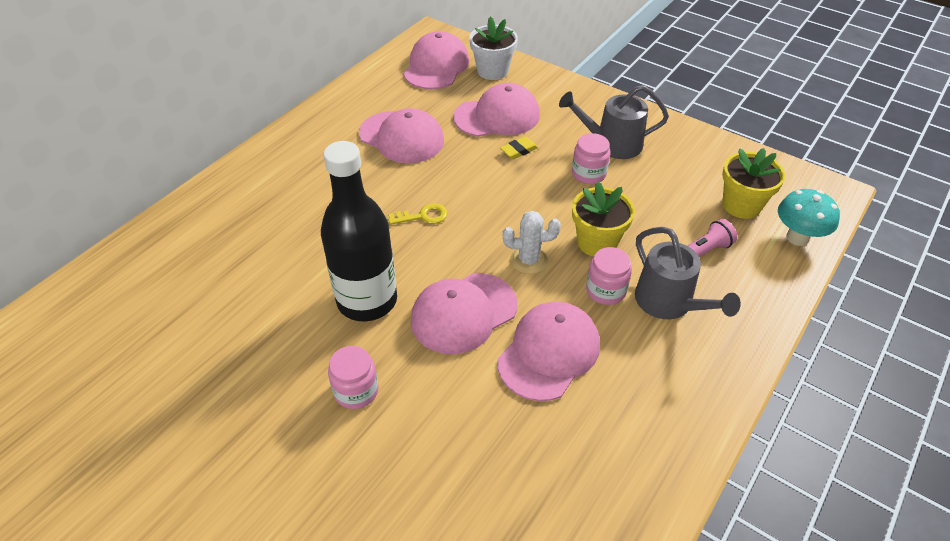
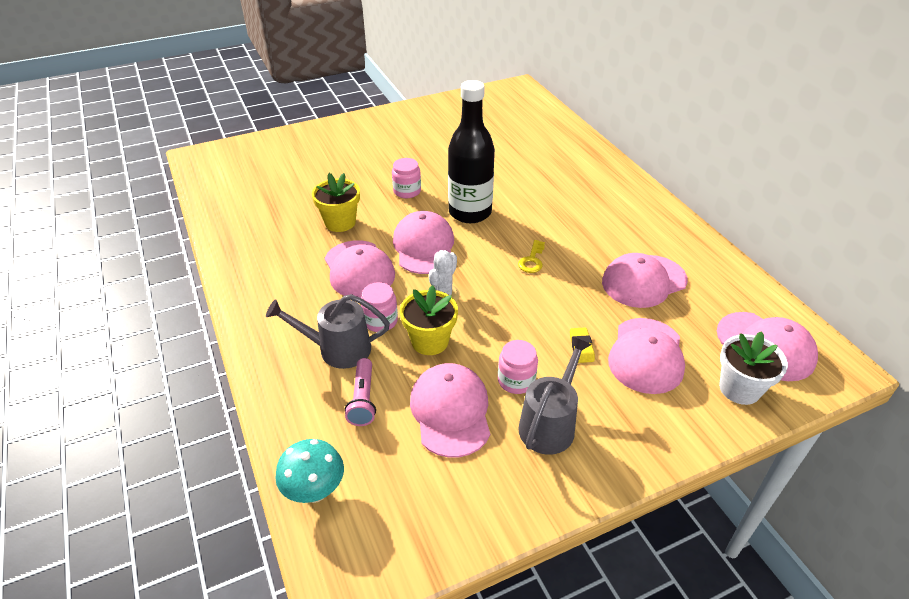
camera: 120 degrees right, 5 degrees down
(655, 197) = (451, 411): none -> pink cap
(741, 205) = (389, 476): yellow flower pot -> yellow flower pot (340, 222)

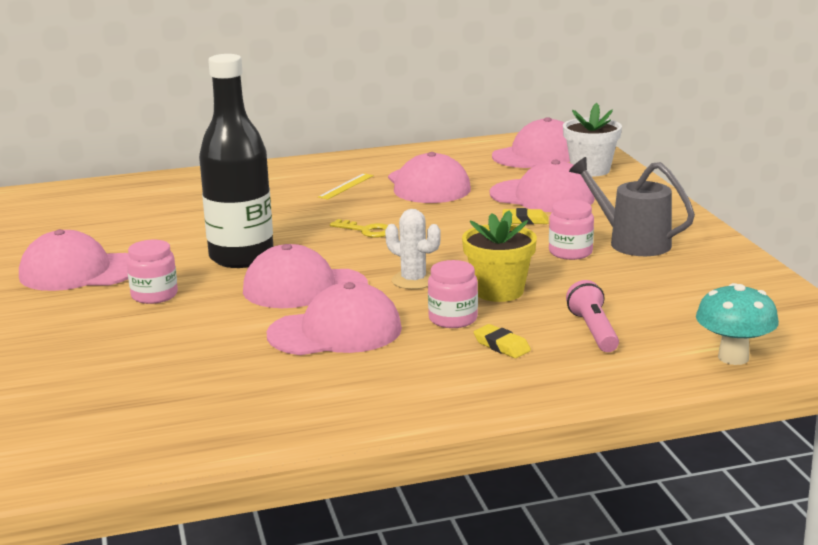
camera: 80 degrees left, 20 degrees down
(338, 349) = (501, 346): grey watering can -> yellow eraser
(340, 222) = (205, 345): yellow flower pot -> none
(363, 399) = (593, 331): pink flashlight -> pink flashlight turned 105 degrees counterclockwise
(451, 411) = (614, 285): pink cap -> pink cap (79, 272)
(622, 237) = (346, 186): none -> yellow ruler

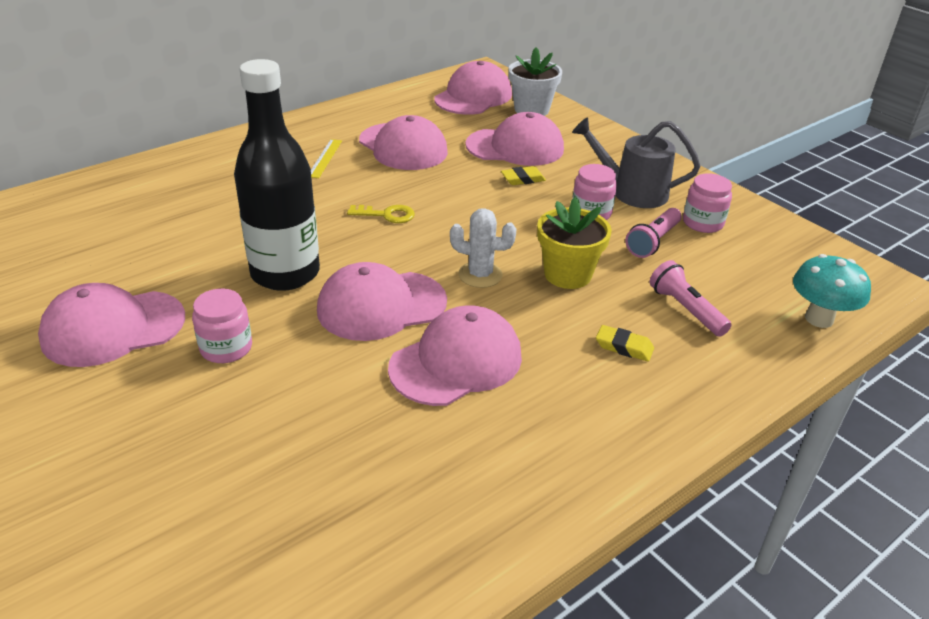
camera: 25 degrees left, 15 degrees up
(453, 319) = (554, 320): pink jar -> pink jar (703, 223)
(613, 280) = (653, 242): none -> pink flashlight

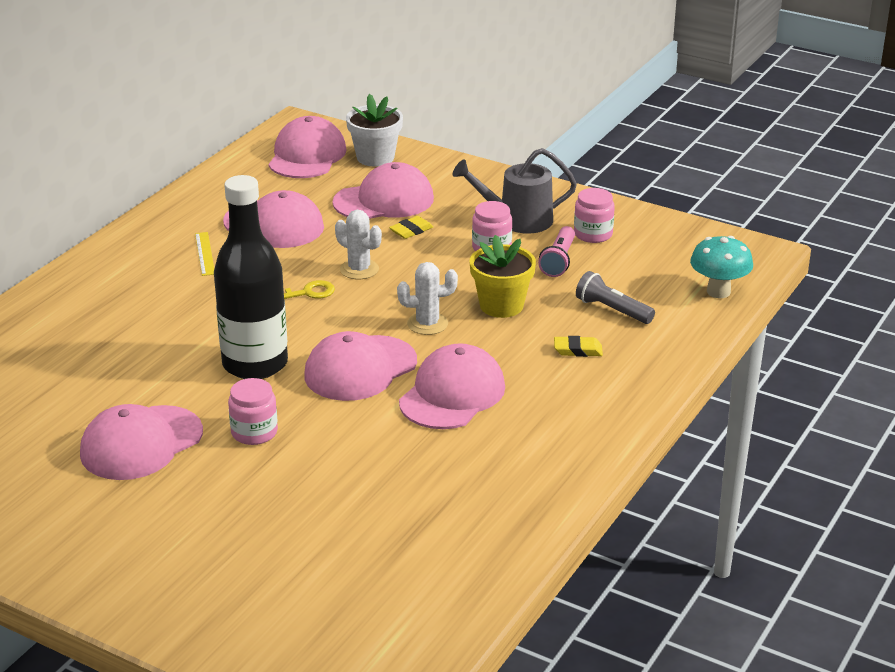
camera: 20 degrees left, 5 degrees down
(450, 204) = (359, 269): none -> white cactus
(685, 309) = (612, 310): pink flashlight -> grey flashlight

